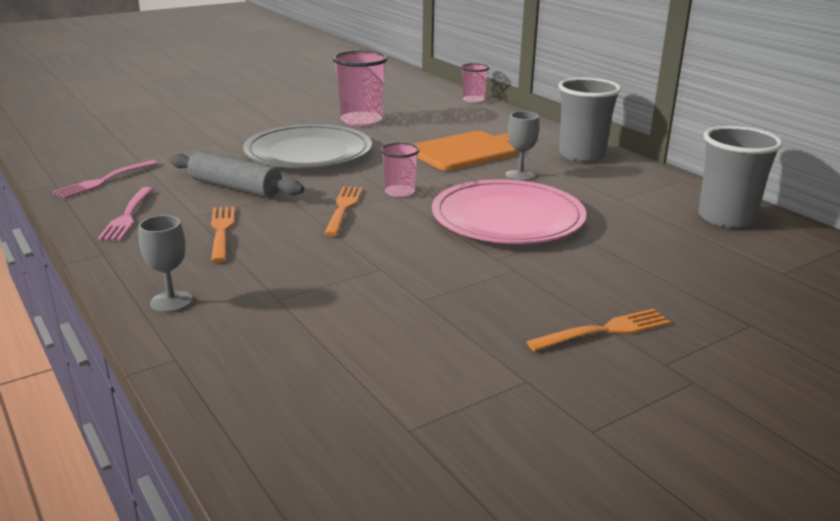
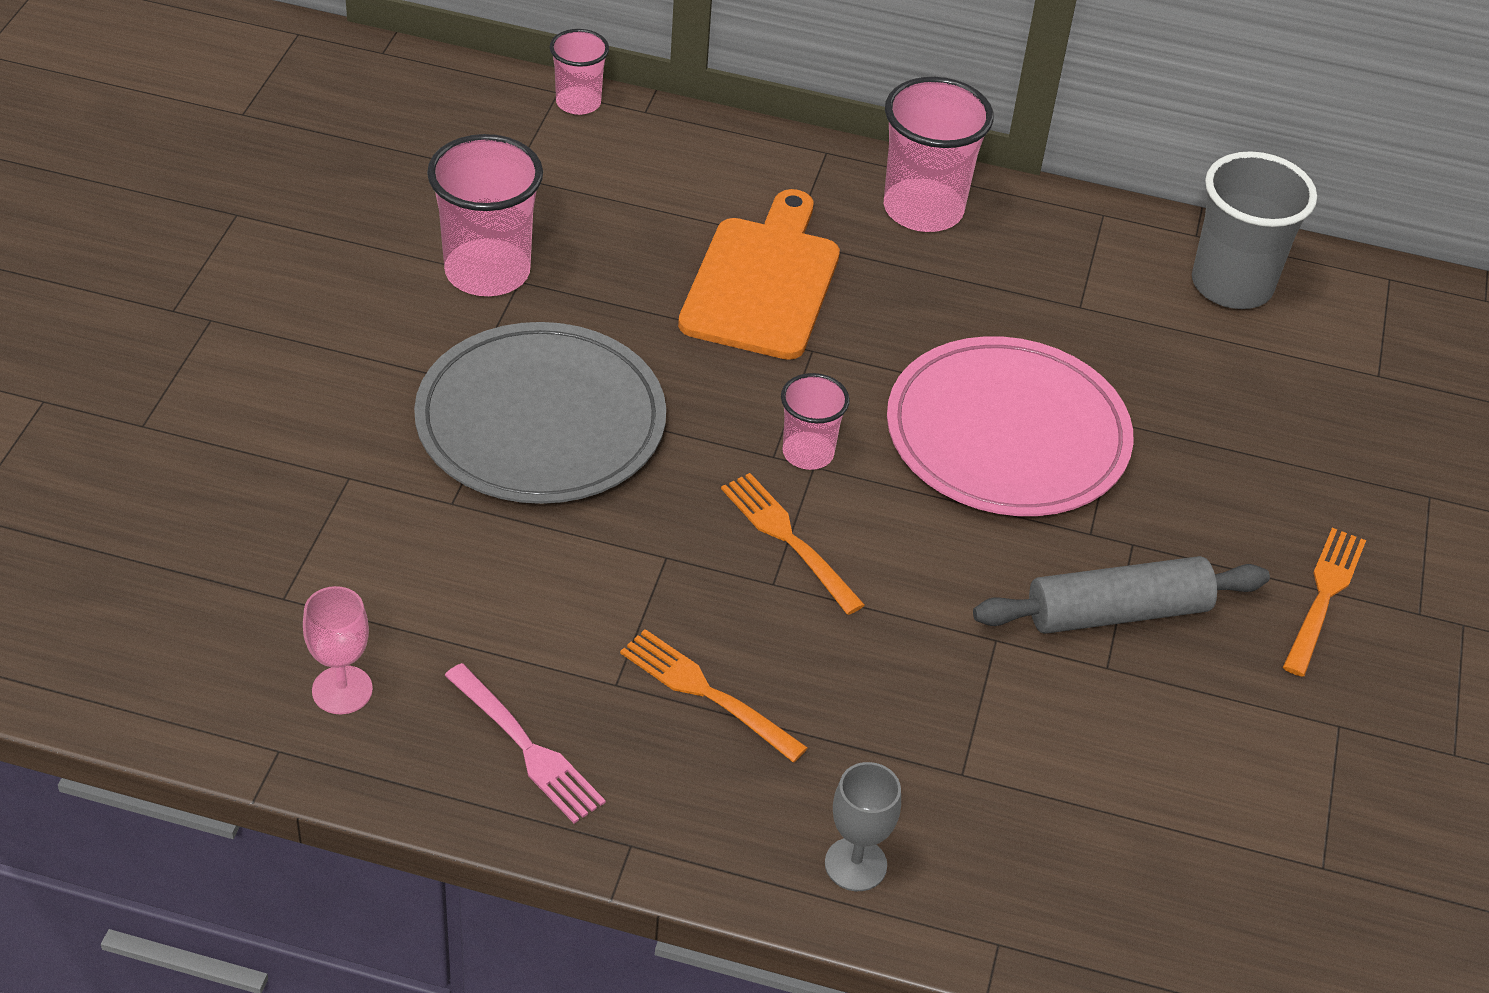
camera: 45 degrees left, 20 degrees up
(104, 180) = (342, 690): pink fork -> pink goblet
(235, 187) = (571, 581): grey rolling pin -> grey rolling pin (1117, 612)
(520, 175) = (905, 314): grey goblet -> none
(582, 155) = (923, 209): grey cup -> pink cup

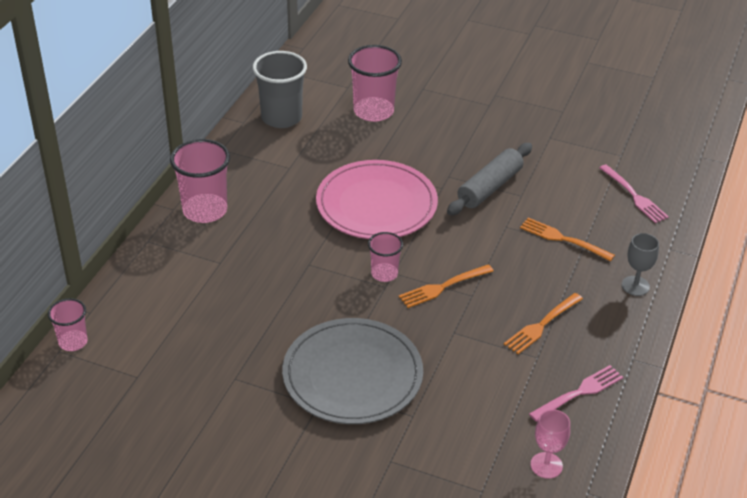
camera: 80 degrees left, 5 degrees down
(487, 272) = (224, 392): pink cup -> pink cup (373, 111)
(762, 282) = (253, 277): orange cutting board -> none
(1117, 612) = (489, 187): grey rolling pin -> grey rolling pin turned 45 degrees clockwise
(1172, 883) = (634, 196): none -> pink fork
(1323, 597) = (480, 128): orange fork -> orange fork (563, 239)

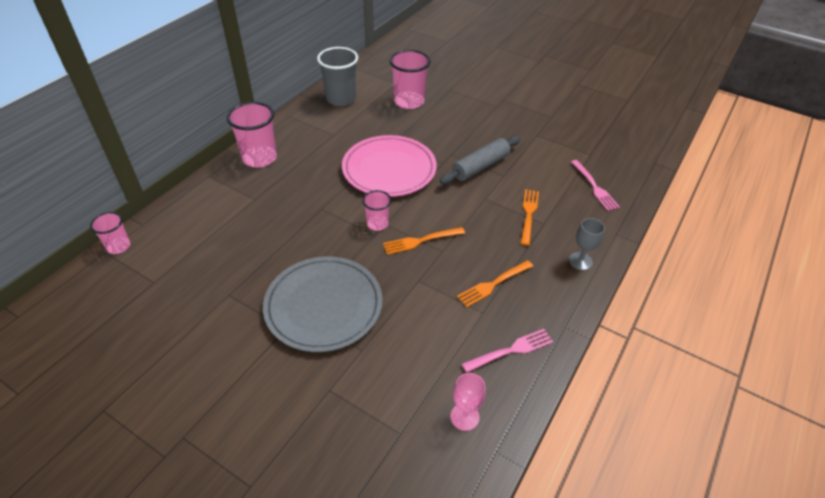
camera: 10 degrees right, 5 degrees up
(563, 239) = (529, 214): orange fork -> orange fork turned 60 degrees clockwise

